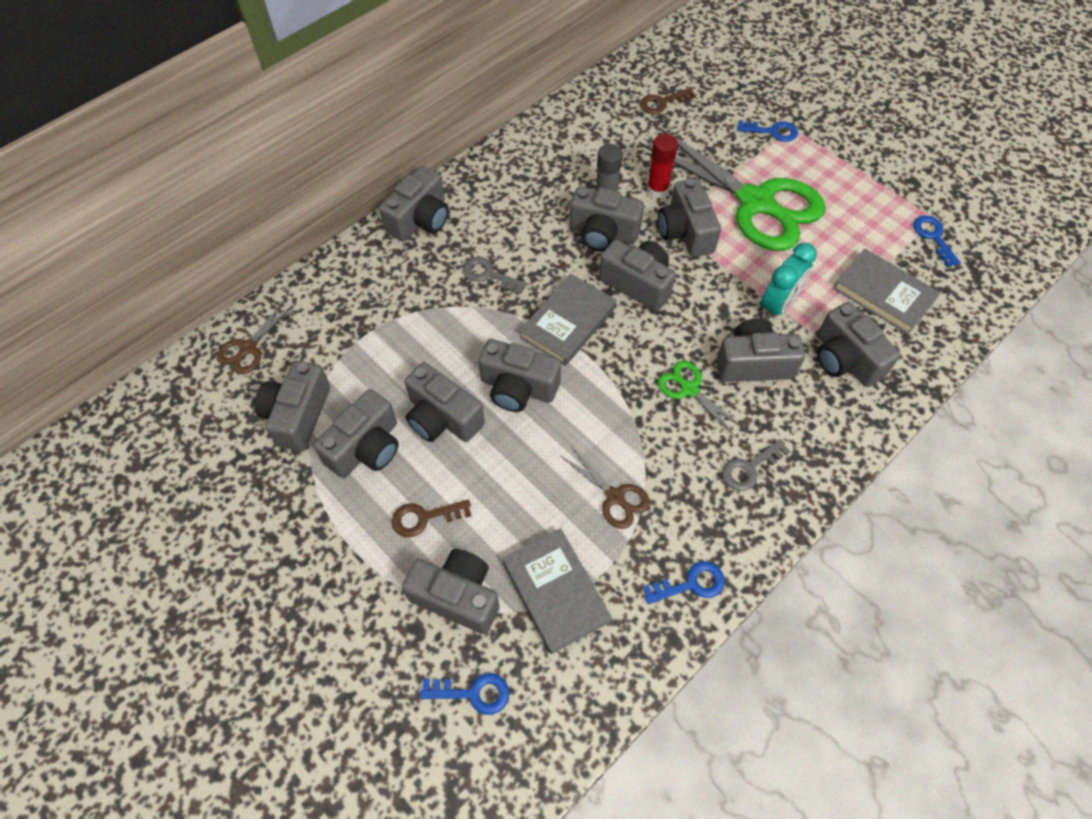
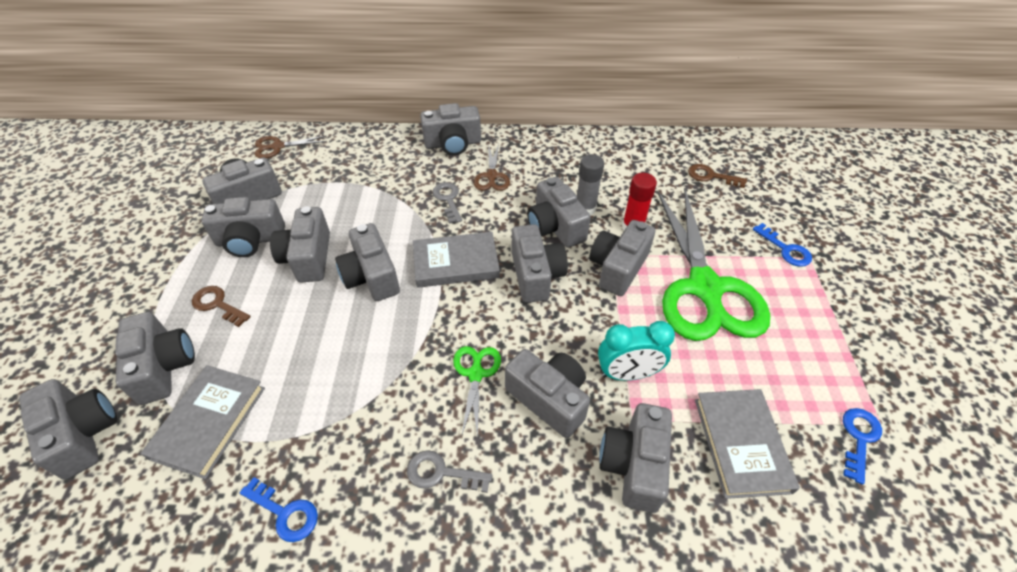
camera: 45 degrees right, 10 degrees down
(472, 693) = (83, 434): blue key -> grey camera
(614, 497) = (327, 398): brown scissors -> brown scissors (492, 176)

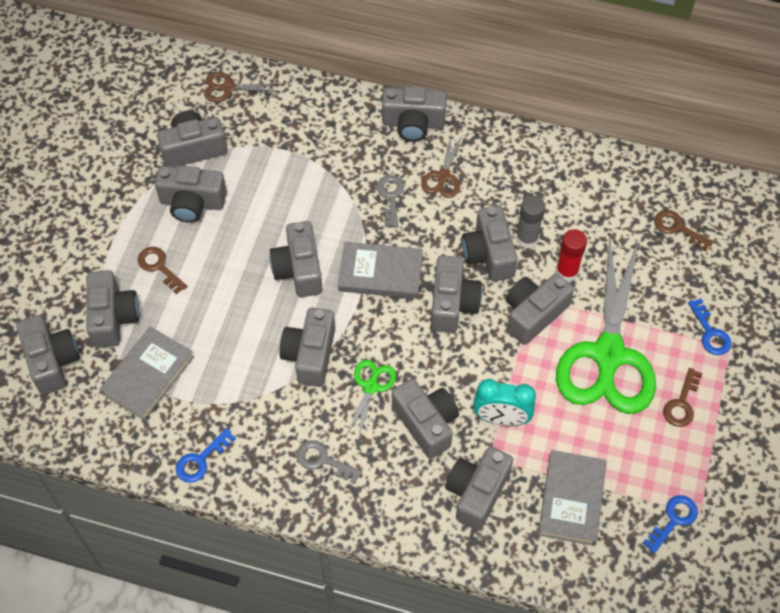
camera: 15 degrees right, 10 degrees up
(285, 512) = (201, 460): blue key -> blue key turned 90 degrees clockwise
(308, 257) = (244, 235): grey camera -> grey camera (310, 355)
(797, 316) = (682, 403): none -> brown key

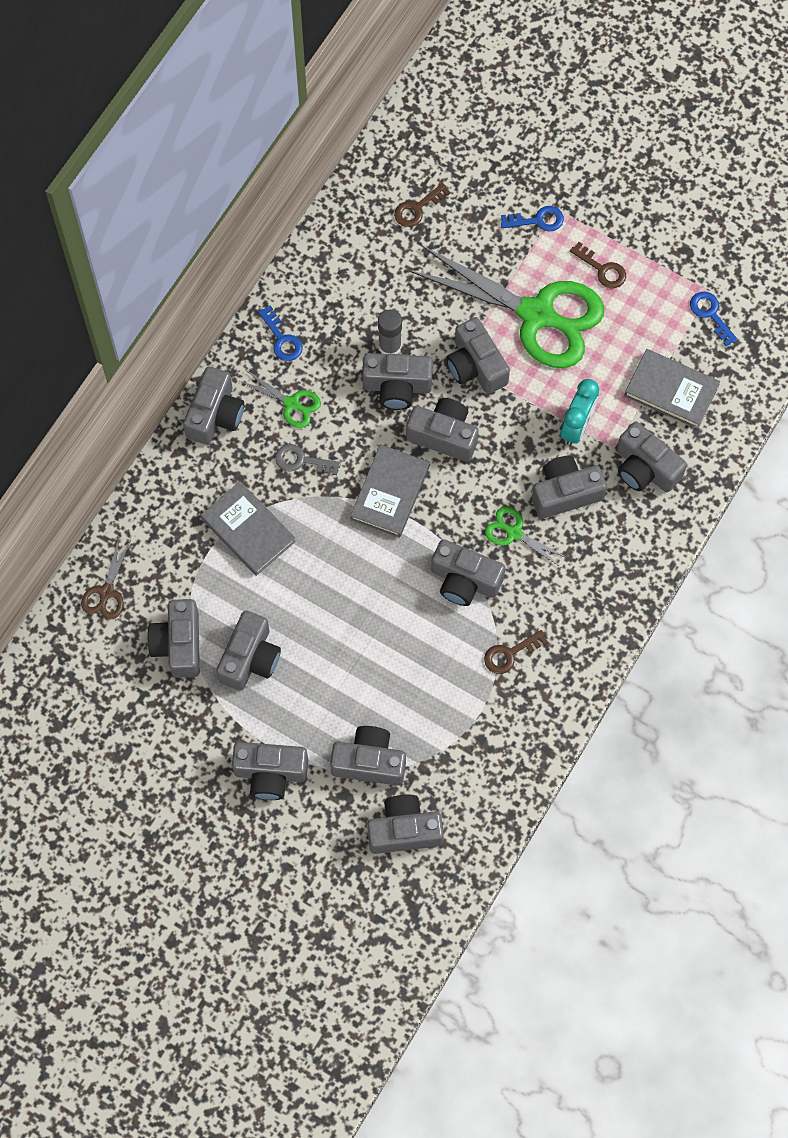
camera: 75 degrees left, 10 degrees up
(148, 375) = (446, 738): grey book -> grey book (248, 530)
(159, 267) = (321, 706): brown key -> brown key (510, 654)
(201, 460) = (551, 704): blue key -> blue key (282, 339)
(299, 269) = (363, 569): grey camera -> grey camera (270, 773)
(323, 460) = (580, 594): grey key -> none
(443, 176) = (291, 403): brown scissors -> green scissors
(567, 272) = (437, 322): red glue stick -> none

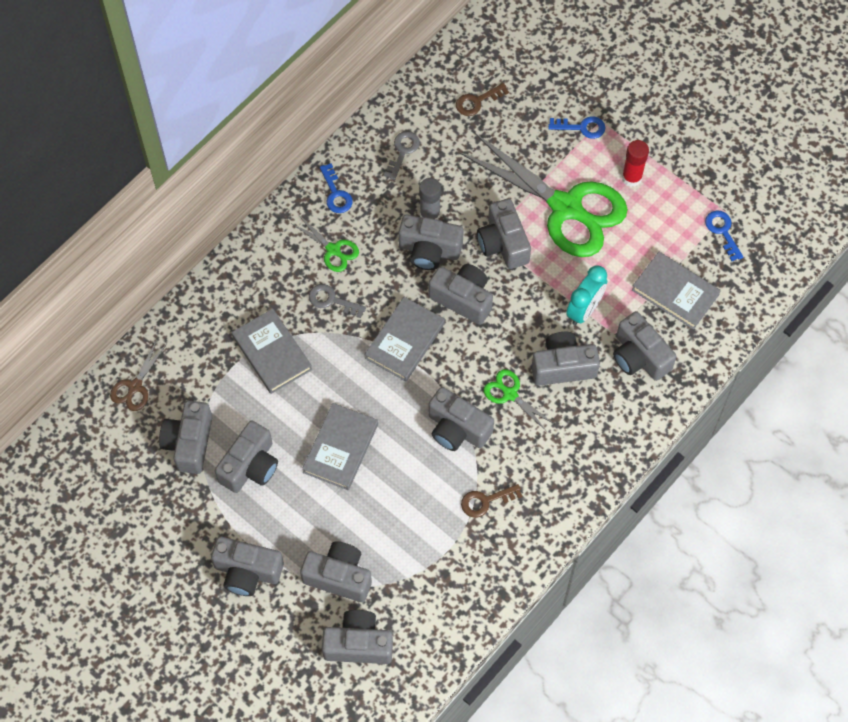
camera: 10 degrees right, 5 degrees down
(215, 415) = (263, 249): grey camera -> none
(343, 623) = (340, 448): none -> grey book
(346, 279) = (402, 152): none -> grey key
(602, 269) = (631, 178): brown key -> red glue stick

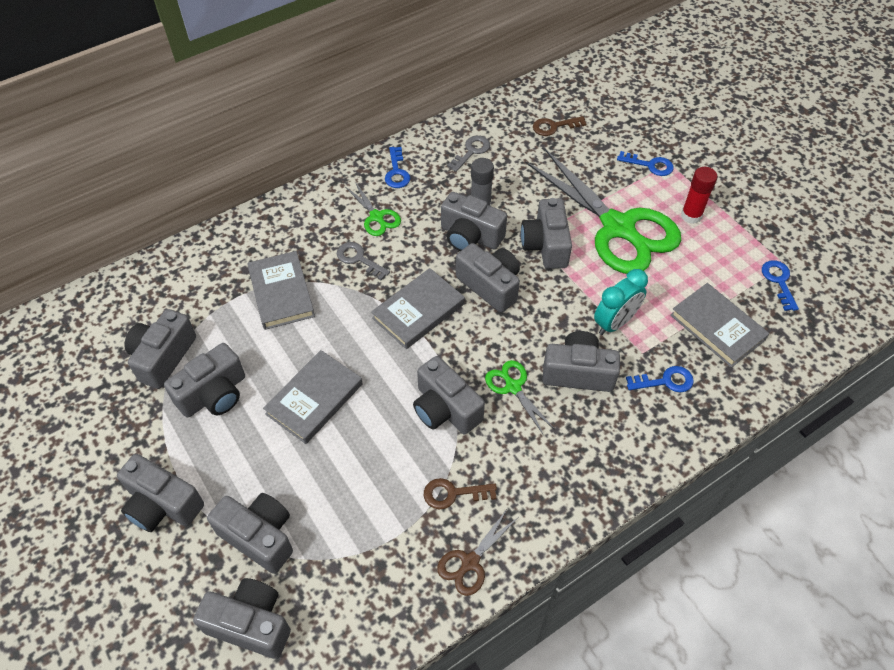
camera: 15 degrees right, 10 degrees down
(135, 386) = (136, 293): brown scissors -> brown scissors (470, 562)
(639, 356) = (665, 381): grey camera -> blue key

